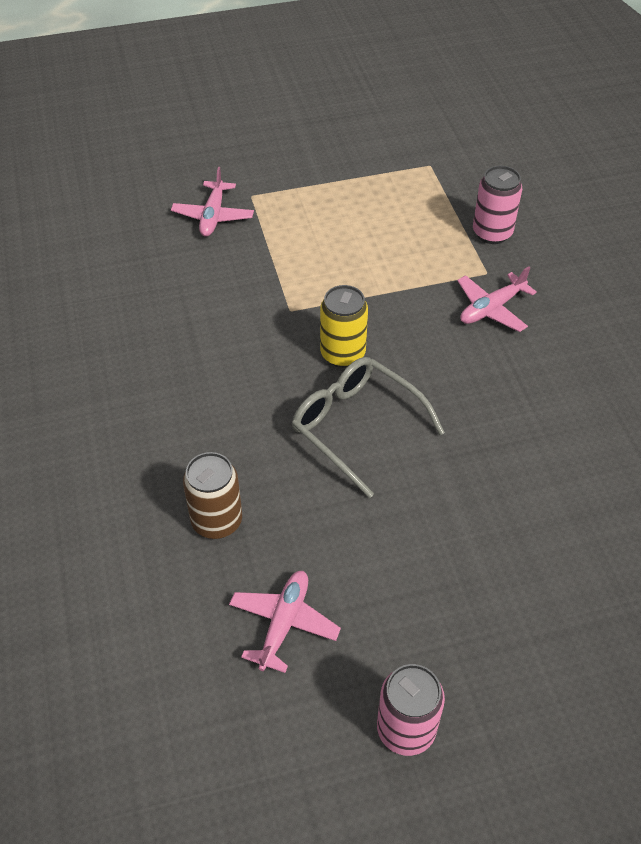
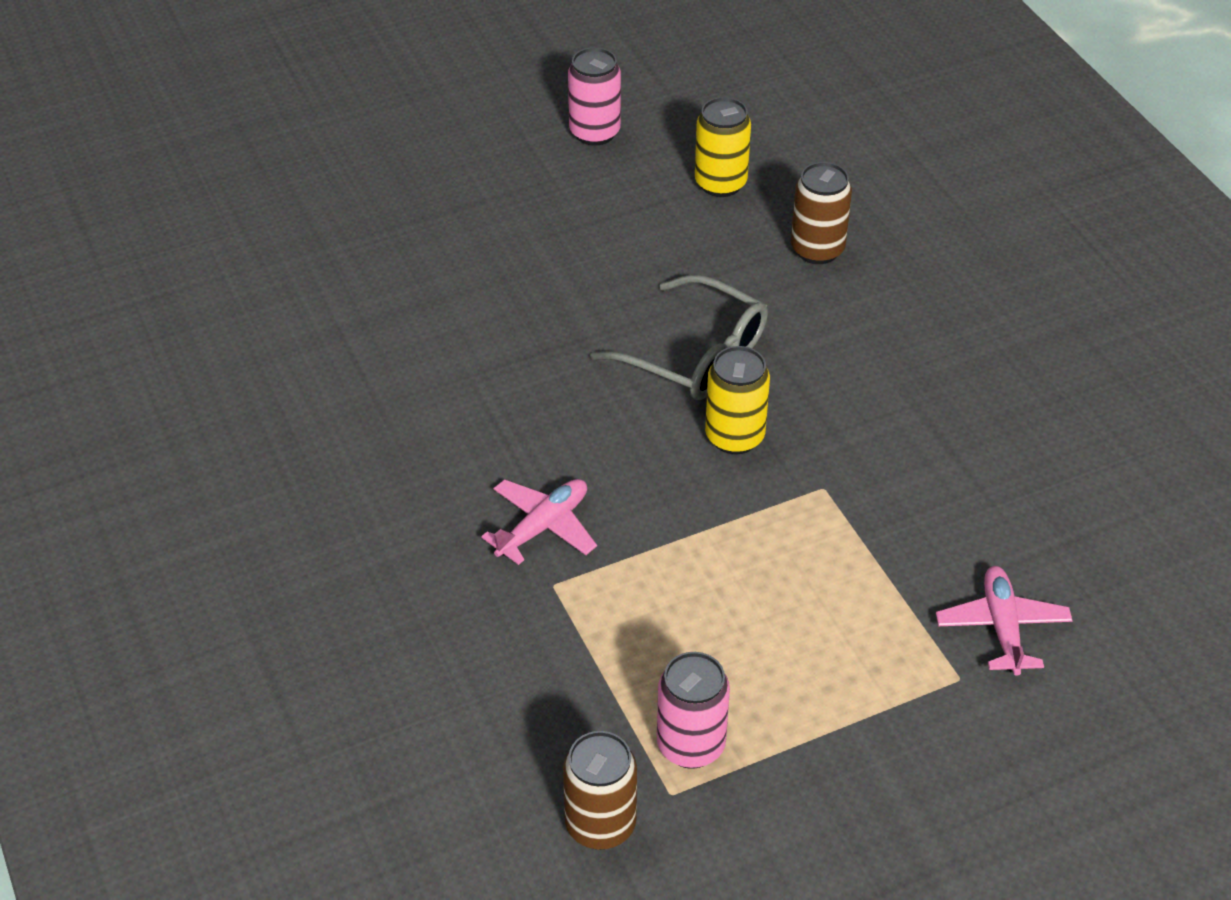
camera: 170 degrees right, 5 degrees down
(284, 623) = (720, 183): pink plane -> yellow can
(470, 157) = (600, 825): none -> brown can
(492, 233) = (549, 658): pink can -> pink can (691, 745)

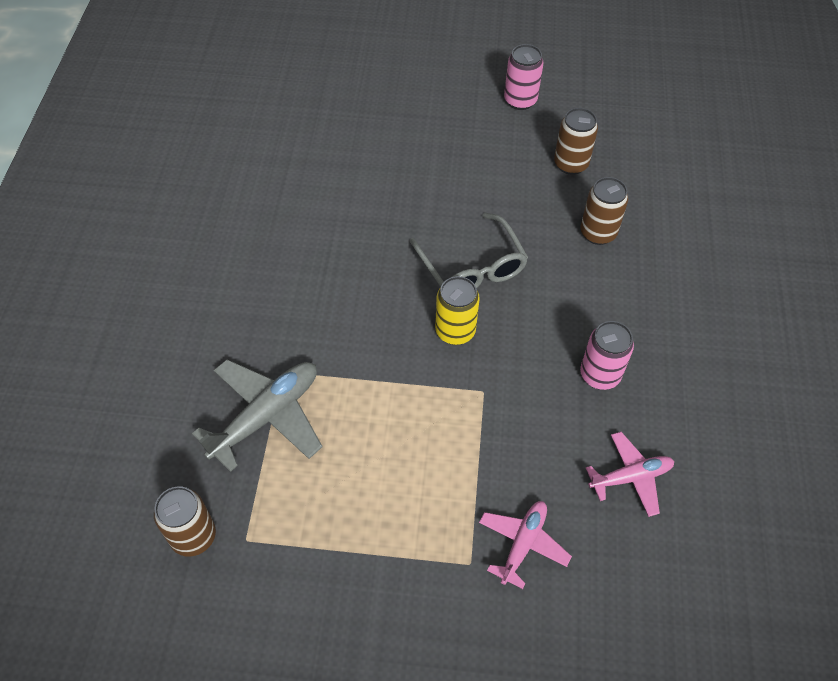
camera: 30 degrees right, 10 degrees up
(543, 527) = (304, 333): pink plane -> pink plane (630, 477)
(576, 645) = (266, 416): none -> grey plane
(691, 745) = (280, 516): pink can -> pink can (599, 375)
(720, 183) = (571, 164): yellow can -> brown can

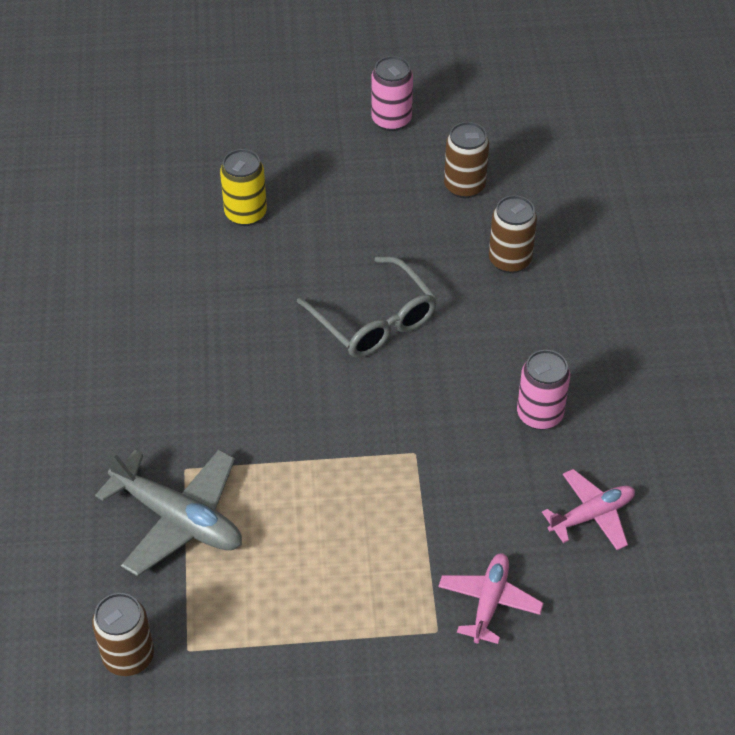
camera: 10 degrees left, 5 degrees down
(266, 416) = (178, 519): grey plane -> grey plane turned 90 degrees clockwise
(455, 331) = (370, 393): yellow can -> yellow can (245, 213)

